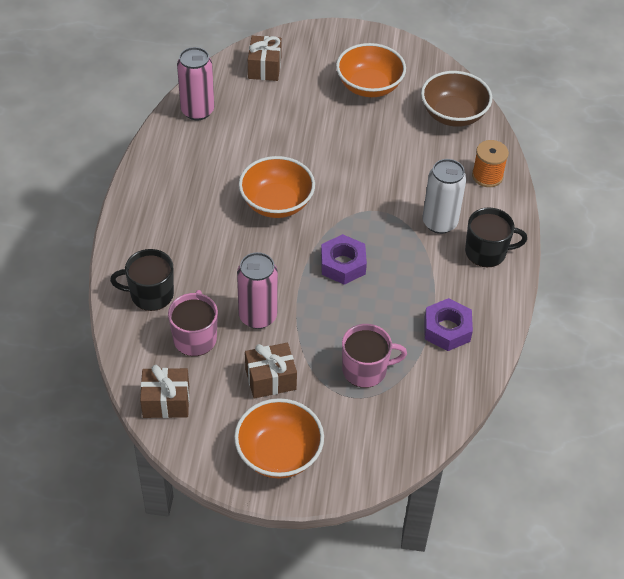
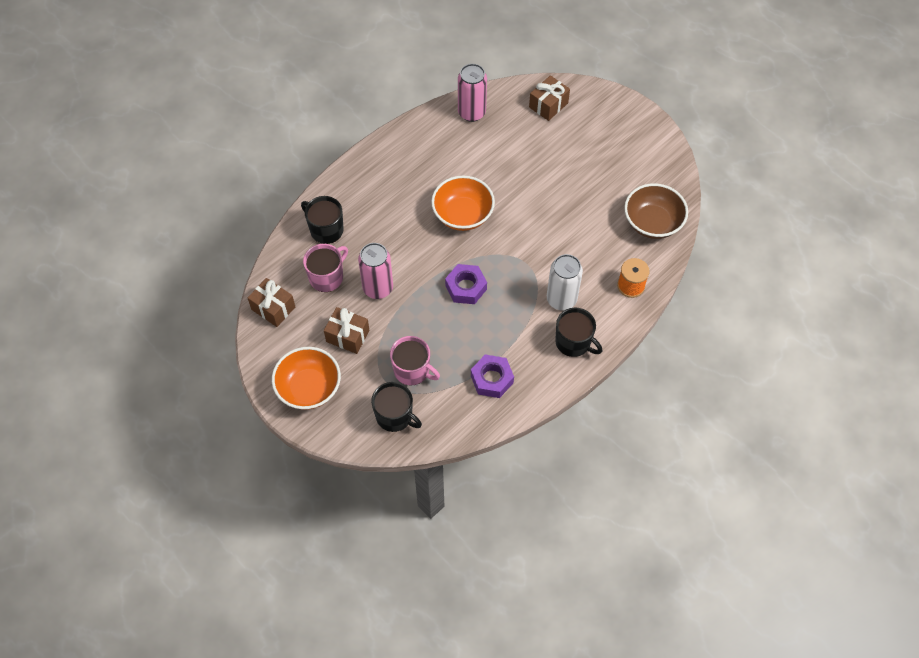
camera: 40 degrees right, 10 degrees up
(369, 86) = (611, 163): orange bowl -> none
(390, 422) = (395, 416): none -> black mug

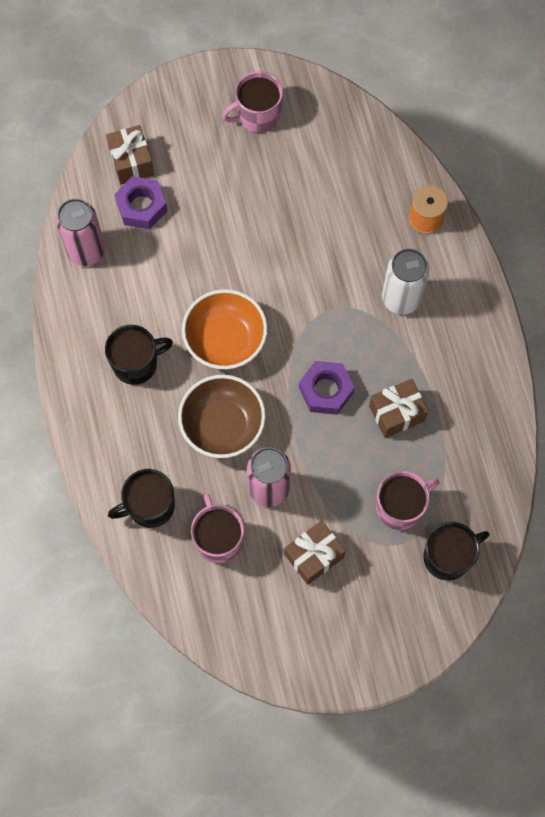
camera: 60 degrees left, 10 degrees up
(273, 308) = (225, 624): brown gift -> brown gift (396, 413)
(309, 388) = (358, 635): orange bowl -> none
(492, 379) = (459, 427): purple nut -> purple nut (141, 206)
(573, 342) = (461, 317): black mug -> black mug (136, 363)
(632, 154) = (257, 115): none -> pink mug
(652, 222) = (359, 149): brown bowl -> brown bowl (223, 425)

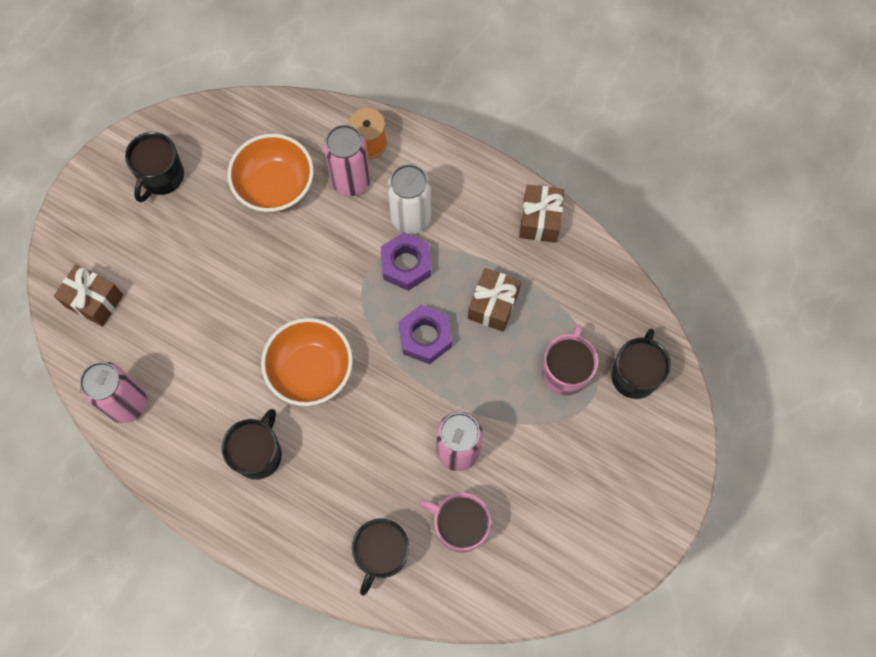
camera: 45 degrees left, 0 degrees up
(141, 206) = (138, 328): purple nut -> purple nut (406, 265)
(223, 425) = (375, 437): brown bowl -> none
(257, 115) = (161, 177): pink mug -> black mug
(314, 556) = (542, 469): brown gift -> brown gift (540, 220)
(328, 191) = (275, 186): none -> orange bowl
(385, 234) = (351, 181): none -> pink can

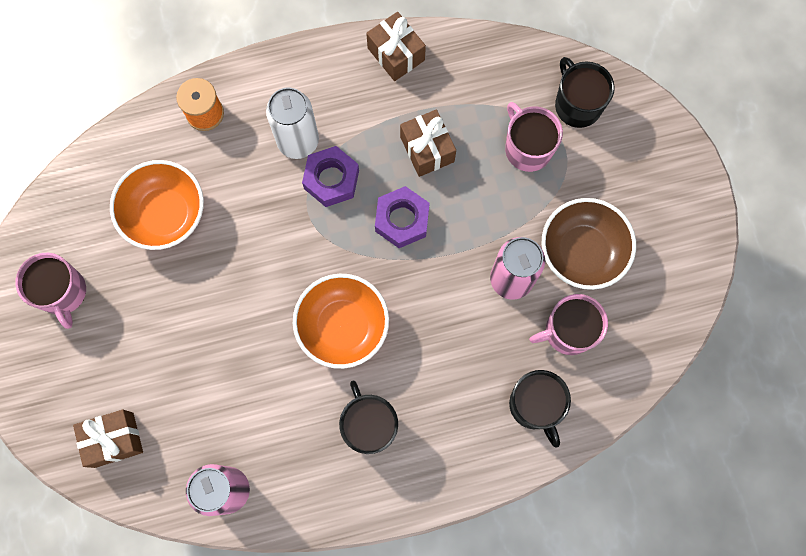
camera: 45 degrees left, 5 degrees up
(161, 177) = (63, 292): black mug -> pink mug
(351, 181) = (221, 155): pink can -> none
(528, 481) = (582, 252): none -> brown bowl

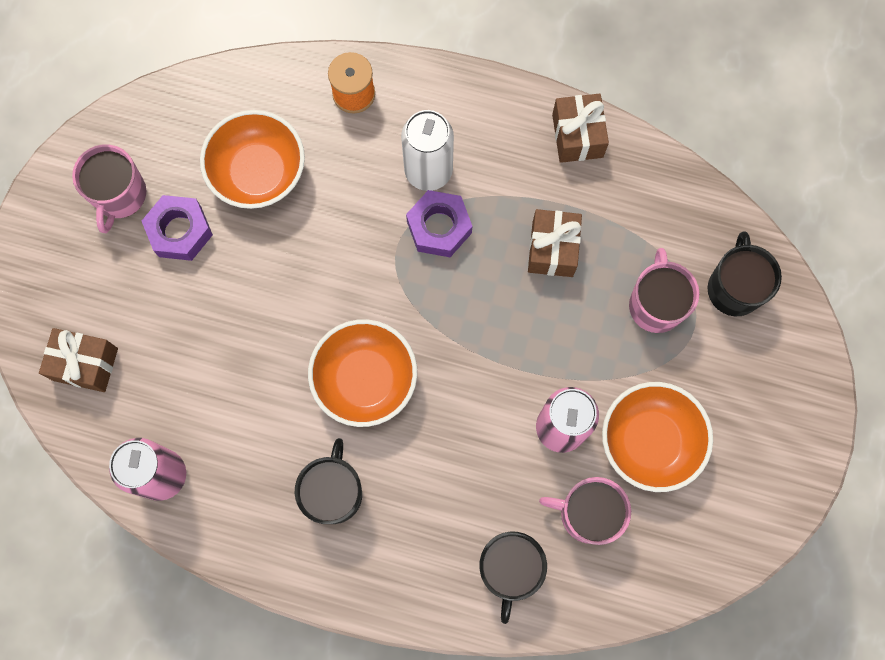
camera: 30 degrees right, 0 degrees up
(402, 220) = (485, 306): purple nut -> purple nut (180, 231)
(582, 252) = (650, 441): brown bowl -> orange bowl

